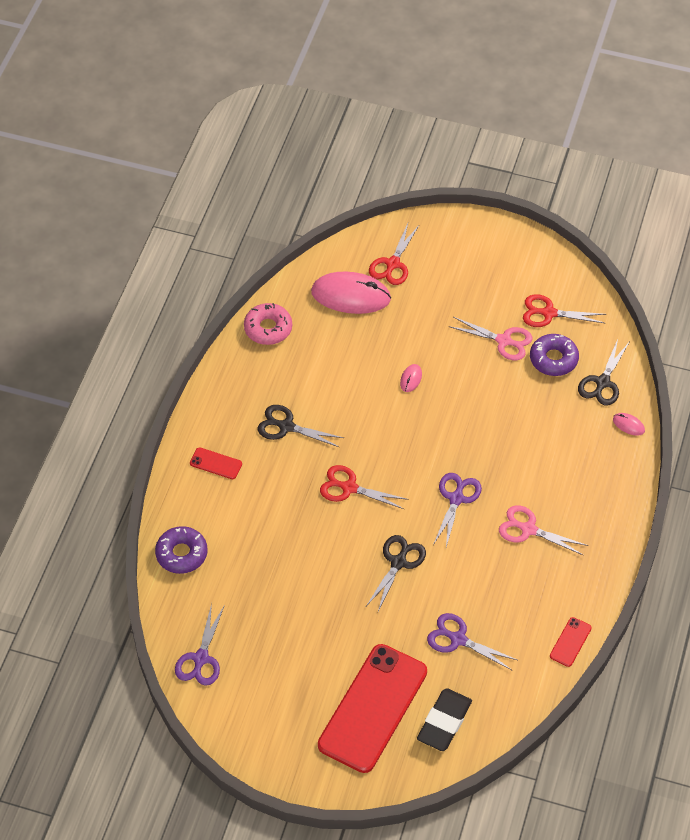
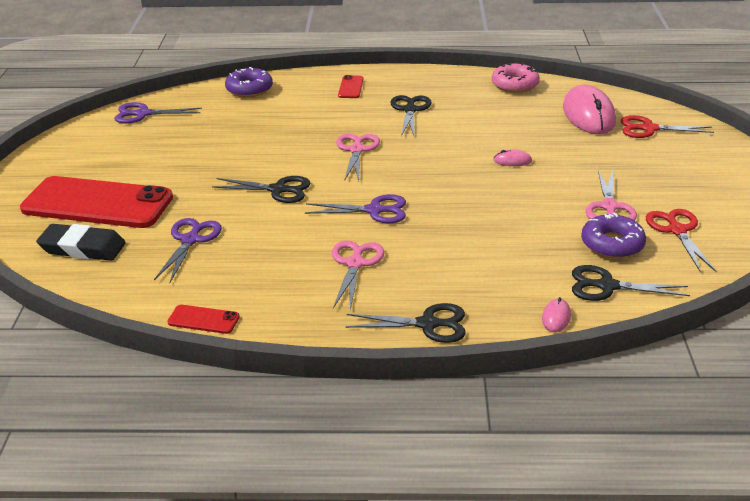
camera: 75 degrees right, 20 degrees down
(349, 488) = (357, 150): red scissors -> pink scissors
(615, 502) = (427, 324): none -> black scissors

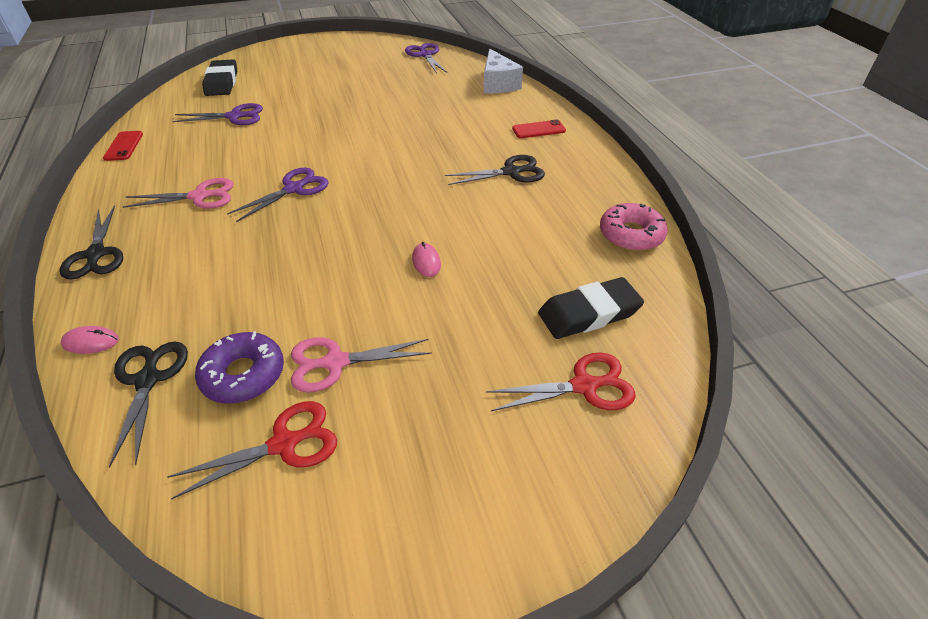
camera: 70 degrees right, 10 degrees up
(97, 203) = (283, 72): red phone -> none
(249, 89) = (498, 84): purple donut -> white cheese
(278, 190) = (320, 135): black scissors -> none
(357, 150) = (407, 158): pink scissors -> none
(374, 210) = (294, 189): purple scissors -> purple scissors turned 120 degrees counterclockwise
(588, 115) = (589, 313): pink mouse -> black eraser
(649, 129) = (584, 386): red scissors -> red scissors turned 90 degrees clockwise

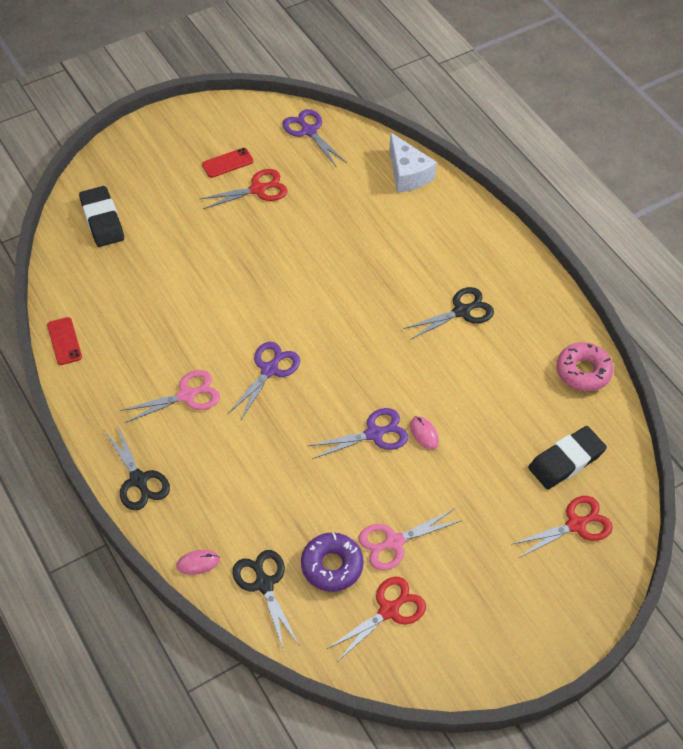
camera: 15 degrees left, 10 degrees up
(234, 116) = (151, 276): purple scissors -> purple scissors (374, 434)
(362, 80) = (258, 189): none -> red scissors
(538, 130) = (470, 244): red phone -> red phone (227, 163)

